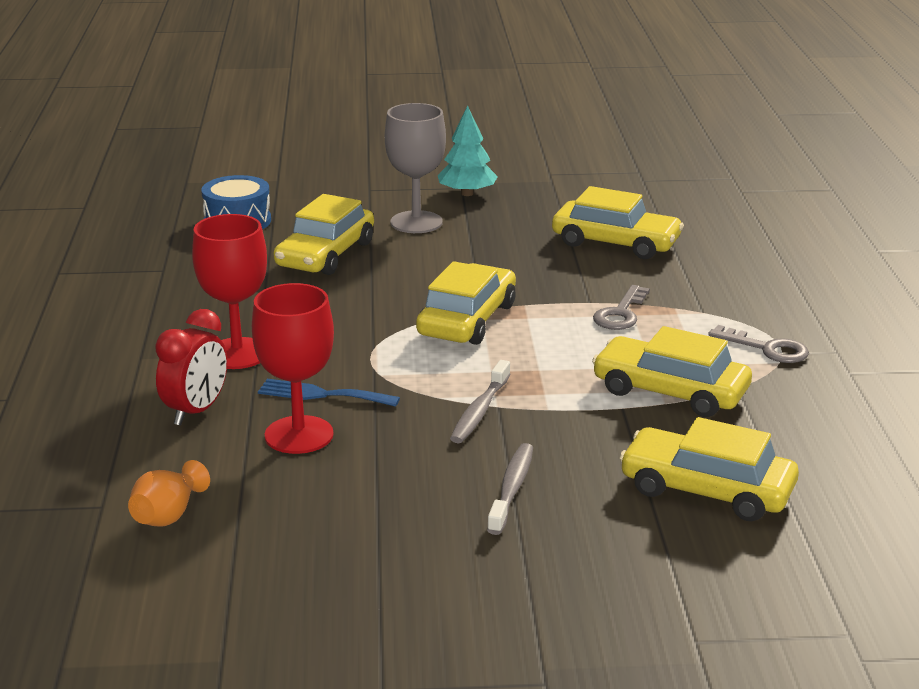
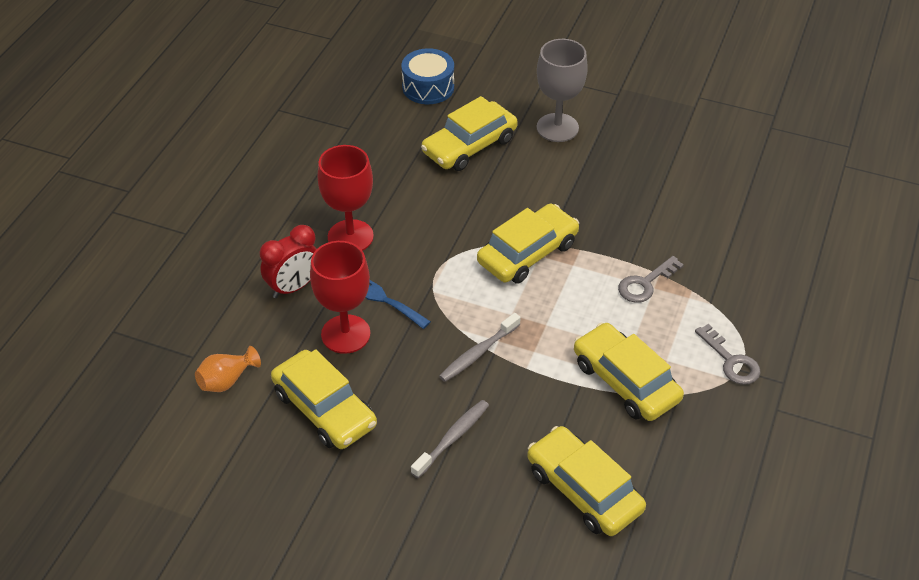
camera: 25 degrees right, 20 degrees up
(467, 193) = (617, 103): turquoise tree -> none
(615, 242) = (696, 199): yellow car -> yellow car (324, 409)

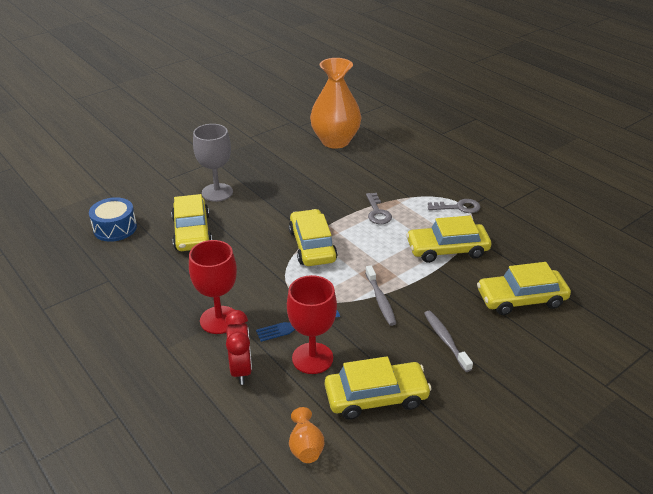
camera: 60 degrees left, 10 degrees down
(770, 176) = (335, 141): none -> orange vase

